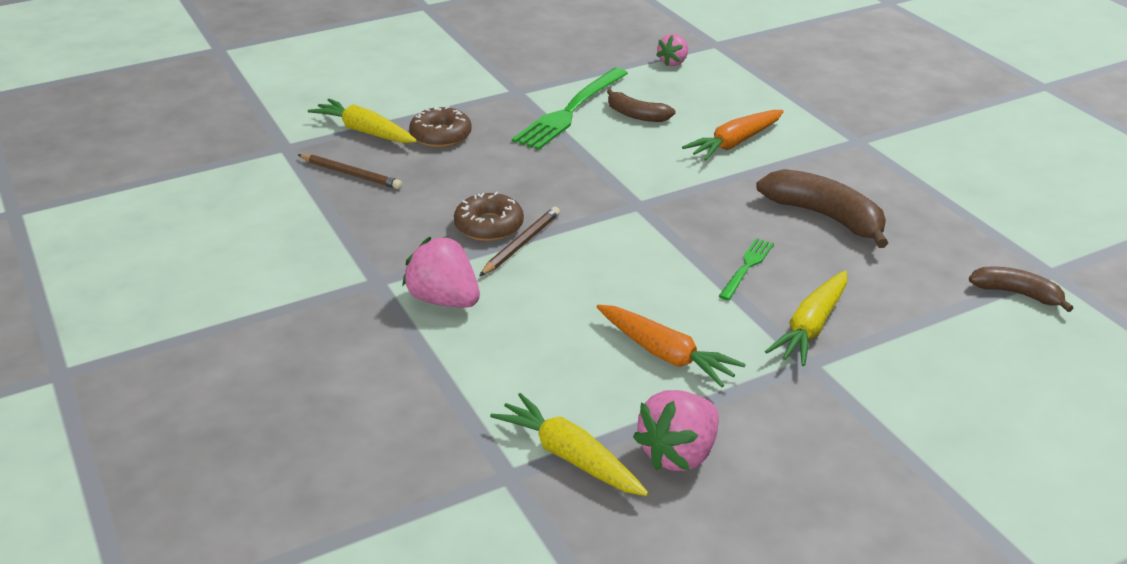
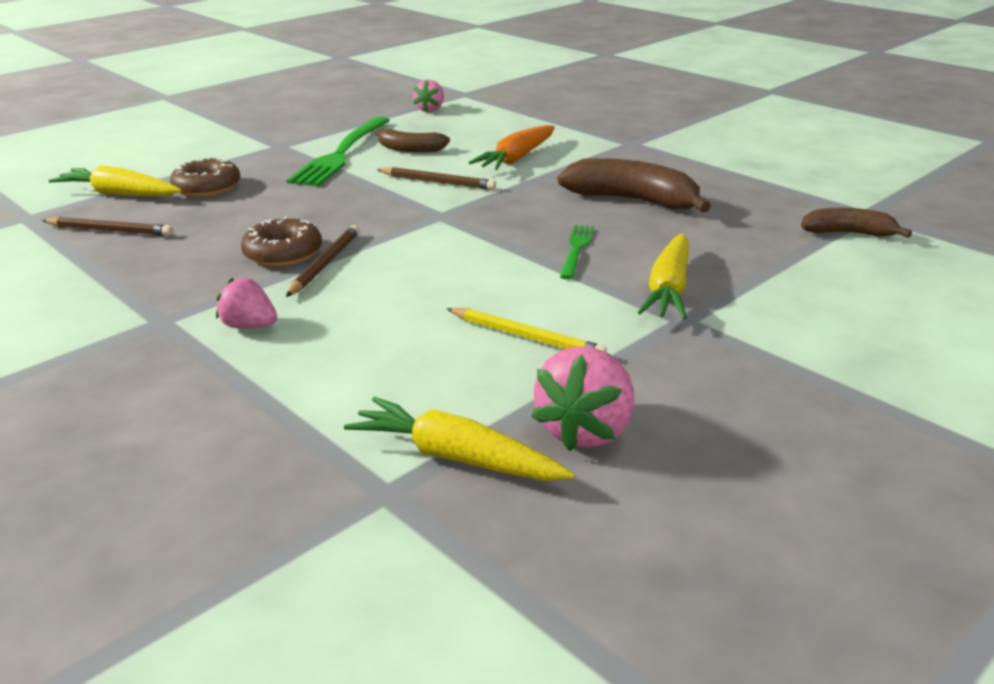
camera: 15 degrees left, 5 degrees down
(444, 300) = (249, 326): pink strawberry -> pink strawberry, size x0.63
(649, 162) = (437, 182): none -> brown pencil
(665, 354) = (526, 337): orange carrot -> yellow pencil

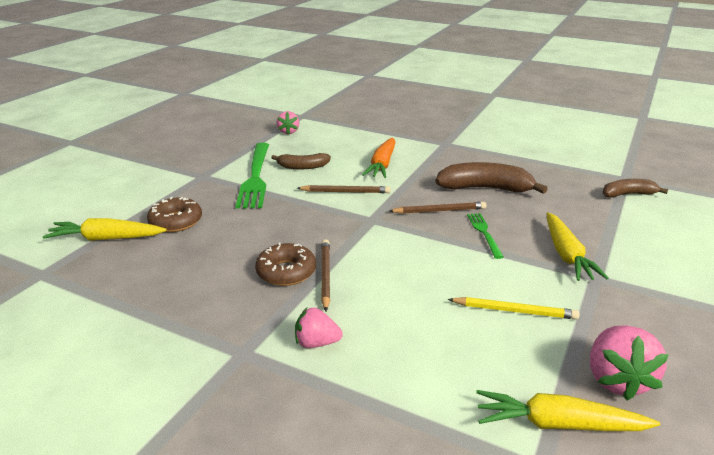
camera: 20 degrees left, 0 degrees up
(110, 230) = (127, 274): brown pencil -> brown pencil (439, 211)

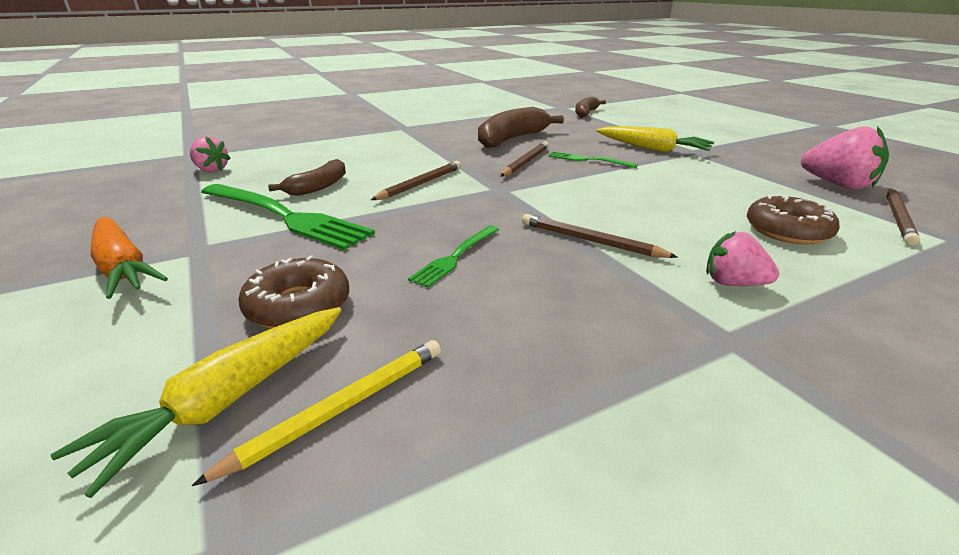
camera: 55 degrees left, 0 degrees up
(258, 240) = (455, 257): none -> green fork
(286, 272) = (557, 260): brown donut -> brown donut (787, 231)
(316, 343) = (733, 283): pink strawberry -> pink strawberry turned 75 degrees clockwise
(382, 165) = (394, 156): orange carrot -> orange carrot (123, 267)
(514, 311) = (724, 185): yellow pencil -> yellow pencil (341, 408)
(558, 424) = (898, 218): yellow carrot -> brown pencil

